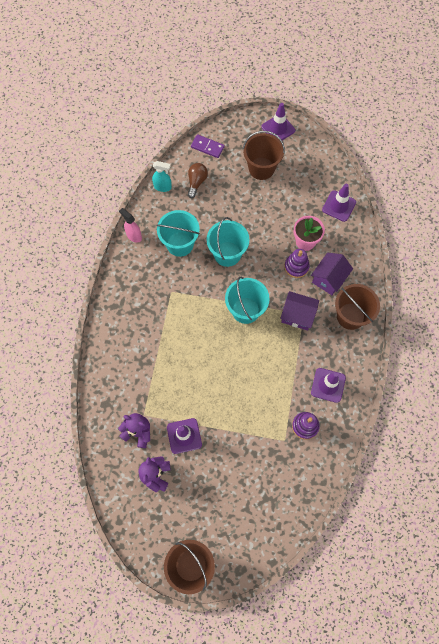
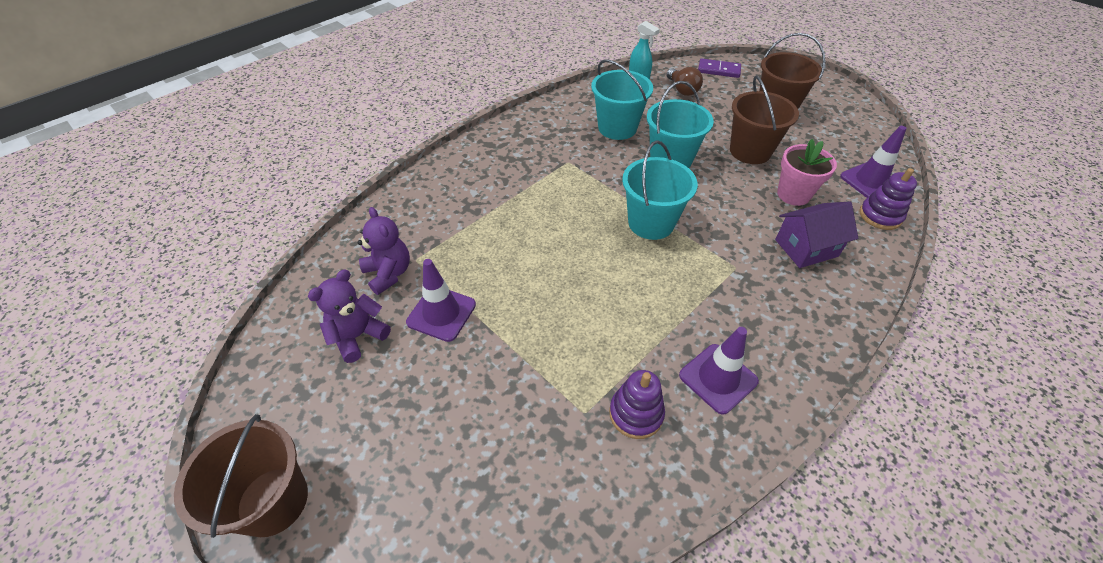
camera: 35 degrees right, 20 degrees down
(134, 236) = (570, 101): pink spray bottle -> none
(196, 182) = (682, 90): brown light bulb -> brown light bulb turned 105 degrees clockwise
(207, 147) = (718, 70): purple domino -> purple domino turned 45 degrees counterclockwise
(278, 128) = (822, 87): purple traffic cone -> none
(296, 267) = (761, 213): purple stacking toy -> purple stacking toy (880, 216)
(297, 315) = (726, 265): purple house -> none
(350, 316) = (817, 308): brown bucket -> brown bucket (750, 151)

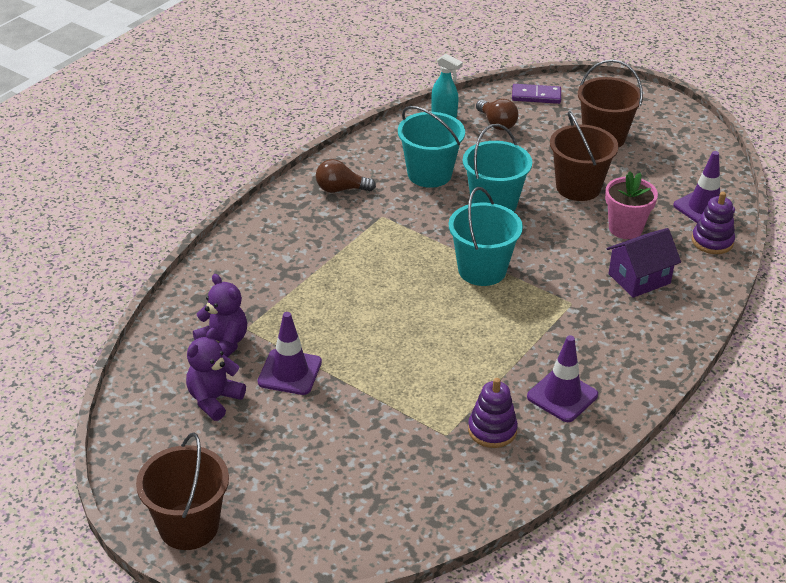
camera: 10 degrees left, 10 degrees down
(537, 134) = (341, 189): none -> brown light bulb

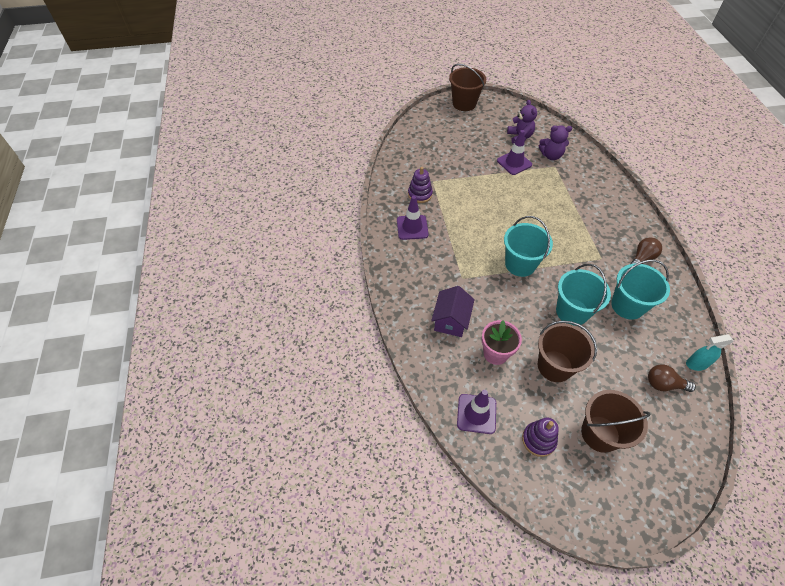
camera: 135 degrees right, 15 degrees up
(536, 96) = (687, 440): purple domino -> none
(712, 241) = (444, 385): purple stacking toy -> purple stacking toy (538, 440)

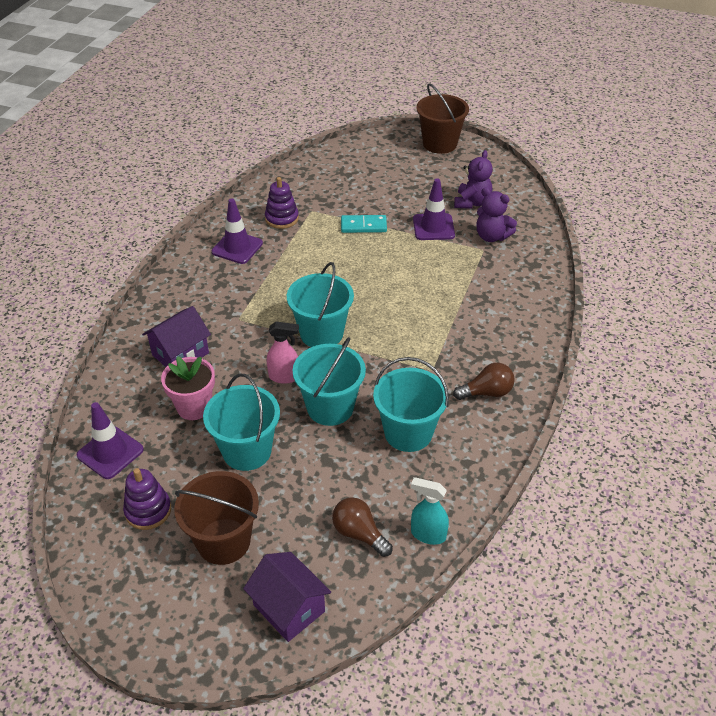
camera: 30 degrees right, 10 degrees down
(474, 179) = (363, 226): none -> turquoise domino
(527, 304) = (284, 377): none -> pink spray bottle
(554, 366) = (247, 451): brown bucket -> turquoise bucket
(674, 454) = (289, 608): none -> purple house

